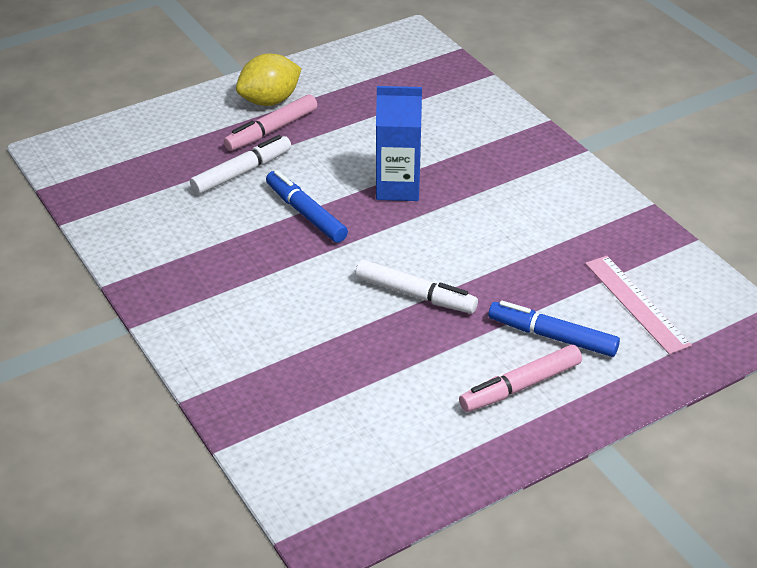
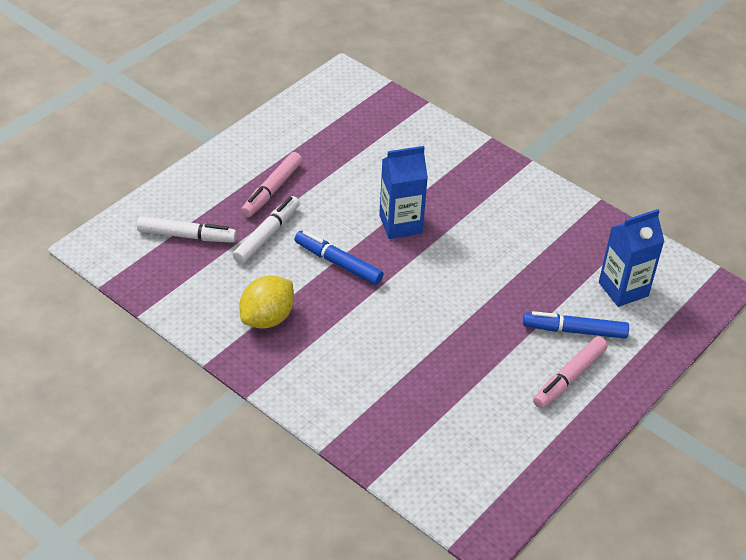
camera: 20 degrees left, 5 degrees up
(270, 101) = (256, 162): yellow lemon -> yellow lemon (267, 318)
(415, 295) = (457, 317): white marker -> white marker (187, 236)
(636, 303) = (623, 289): pink ruler -> blue carton

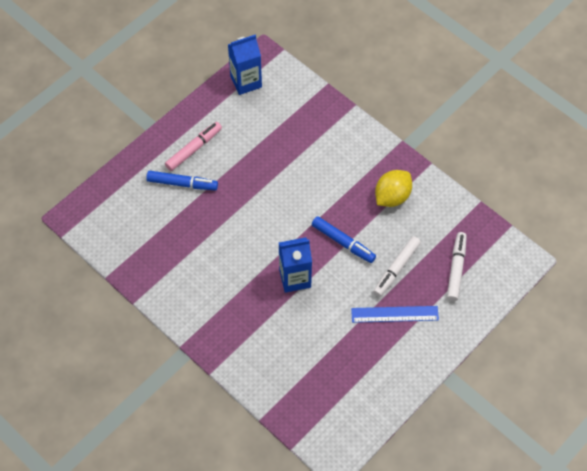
camera: 175 degrees left, 15 degrees up
(187, 236) = (456, 269): white marker -> white marker turned 90 degrees clockwise
(272, 190) = (394, 314): pink marker -> blue ruler
(623, 289) = (139, 217): blue carton -> blue carton (246, 82)

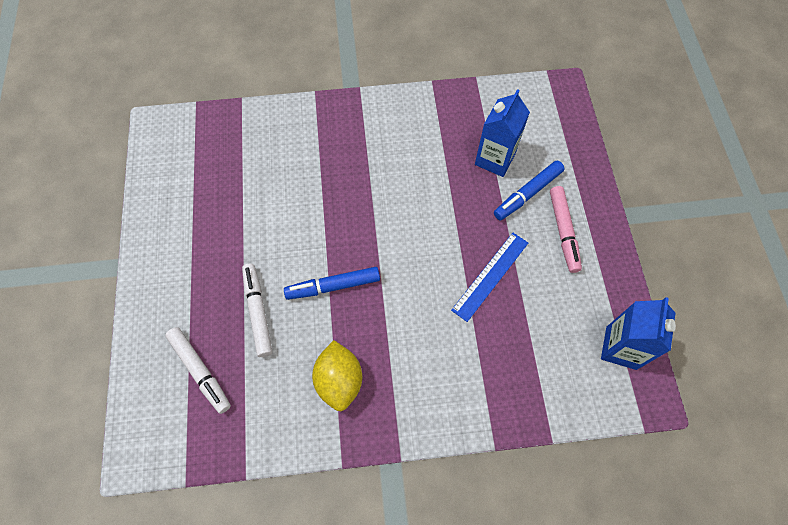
camera: 130 degrees right, 5 degrees up
(295, 278) = (337, 214): blue carton -> blue carton (495, 159)
(394, 314) = (217, 270): blue ruler -> blue ruler (490, 276)

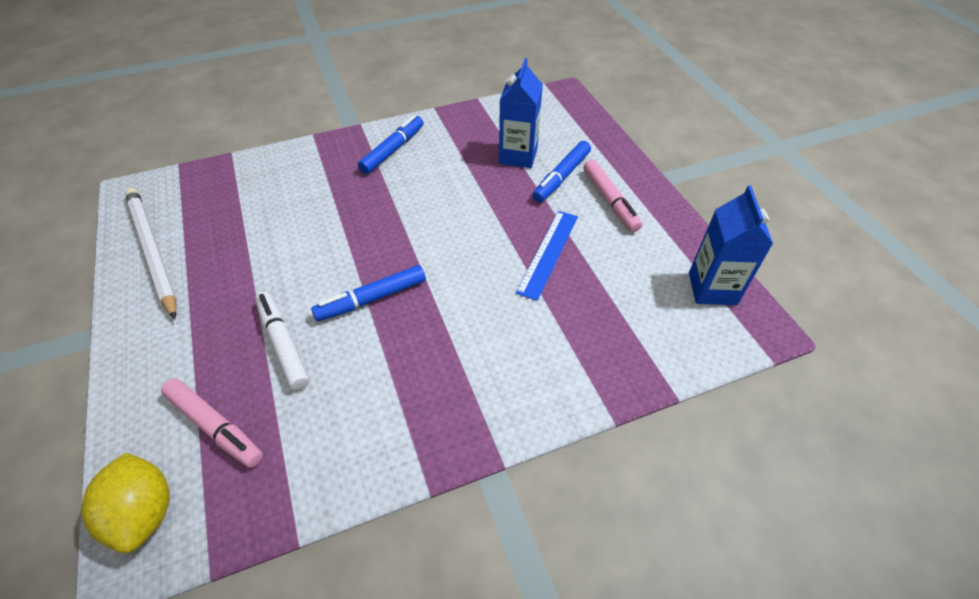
camera: 15 degrees left, 15 degrees down
(168, 194) = (152, 251): none -> white pencil
(200, 371) = (215, 426): white marker -> pink marker
(339, 381) = (402, 394): yellow lemon -> yellow lemon (144, 512)
(382, 127) = (393, 150): none -> blue marker

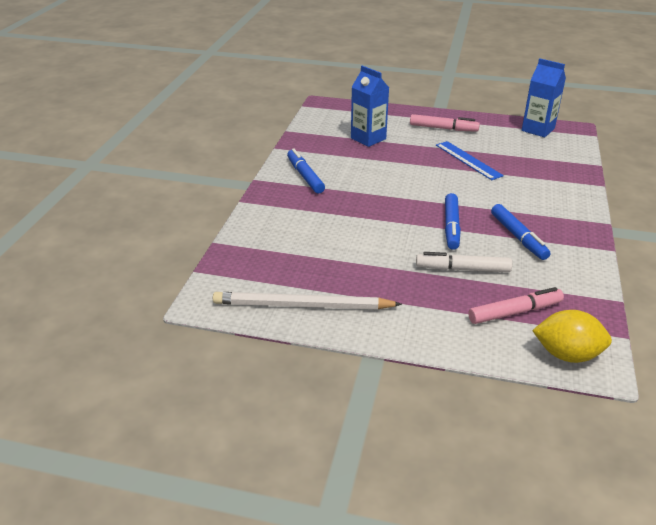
camera: 55 degrees left, 15 degrees down
(561, 177) = (405, 133): blue marker -> blue marker (518, 237)

